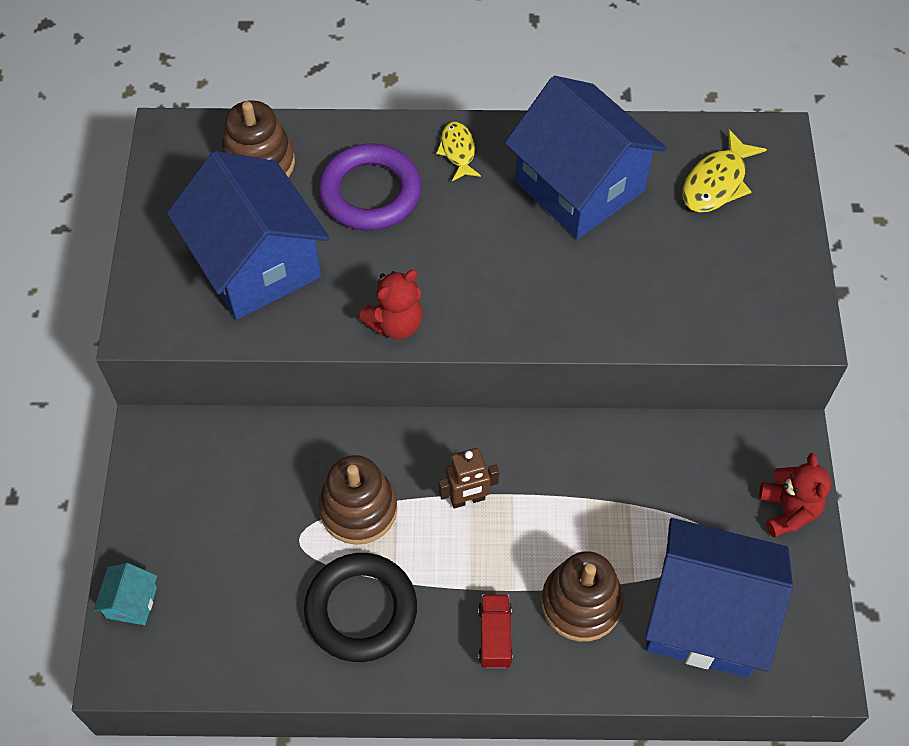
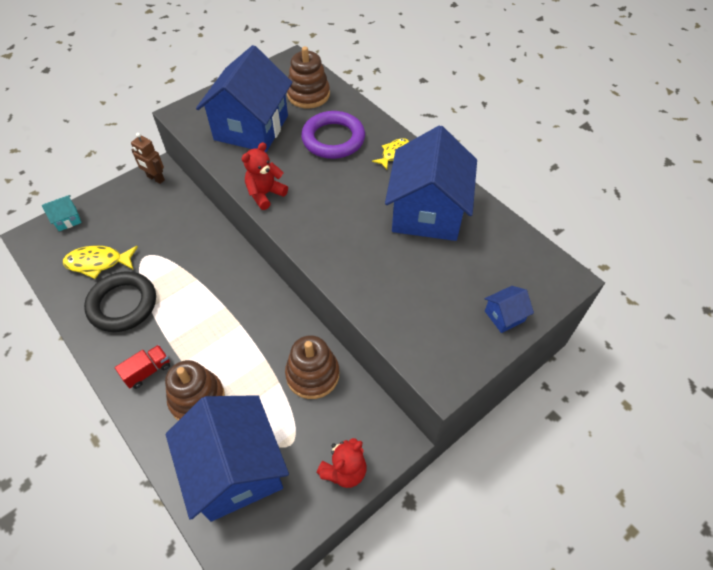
camera: 50 degrees right, 5 degrees down
(358, 509) = (179, 267): brown stacking toy -> brown stacking toy (312, 374)
(395, 323) = (265, 194): red teddy bear -> red teddy bear turned 120 degrees clockwise
(467, 499) = (221, 307): brown robot -> brown robot (155, 178)
(717, 182) = (500, 269): yellow fish -> yellow fish (98, 263)
(775, 225) = (504, 316): none -> blue house

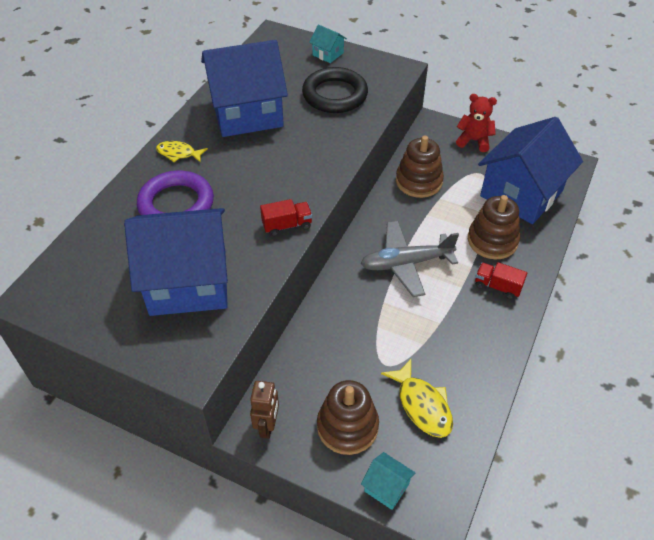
camera: 115 degrees left, 5 degrees down
(123, 304) = (452, 347): black ring -> black ring (335, 95)
(222, 312) = (406, 263): none -> grey plane
(265, 194) = (287, 225): red teddy bear -> red truck
(308, 95) = (103, 254): brown stacking toy -> brown stacking toy (347, 426)
(504, 316) = (328, 54): blue house -> turquoise house

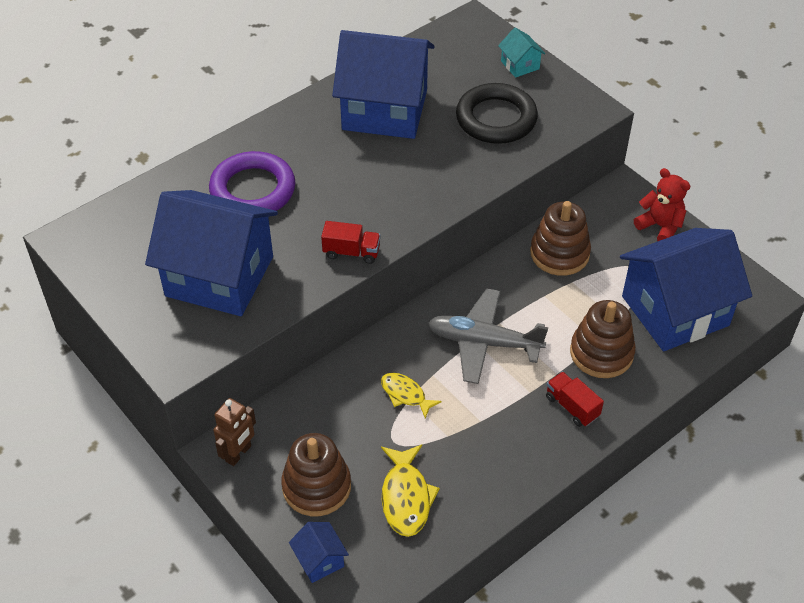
camera: 25 degrees right, 0 degrees up
(178, 153) = (286, 134): yellow fish -> yellow fish (405, 394)
(386, 487) = (319, 560): turquoise house -> blue house

